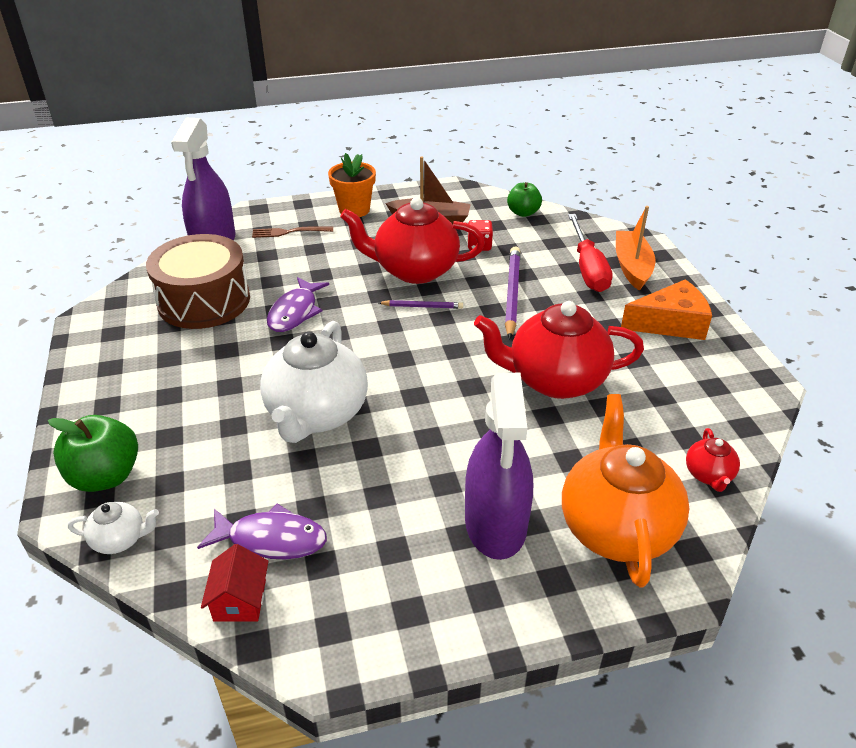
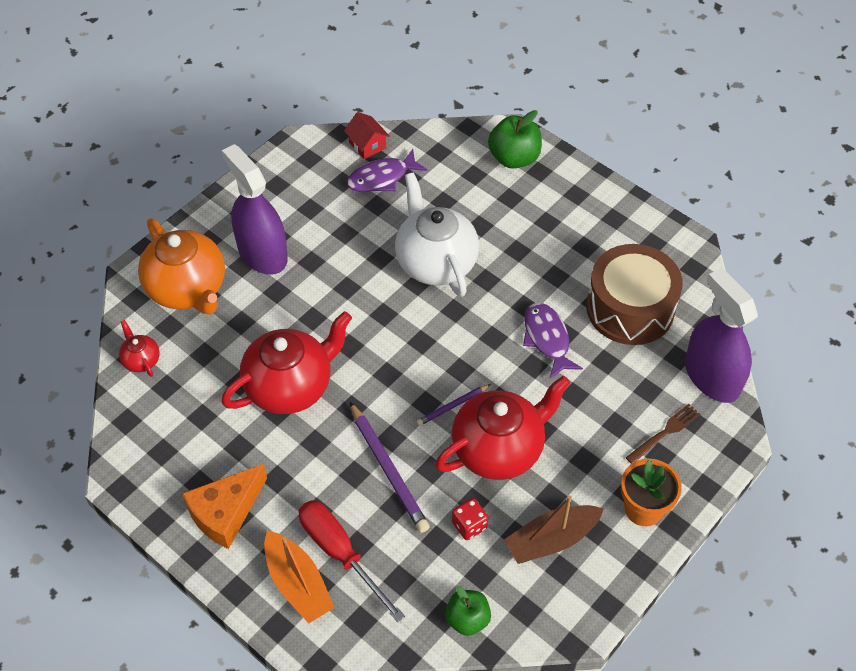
camera: 145 degrees right, 15 degrees up
(120, 539) = (461, 136): white teapot -> none

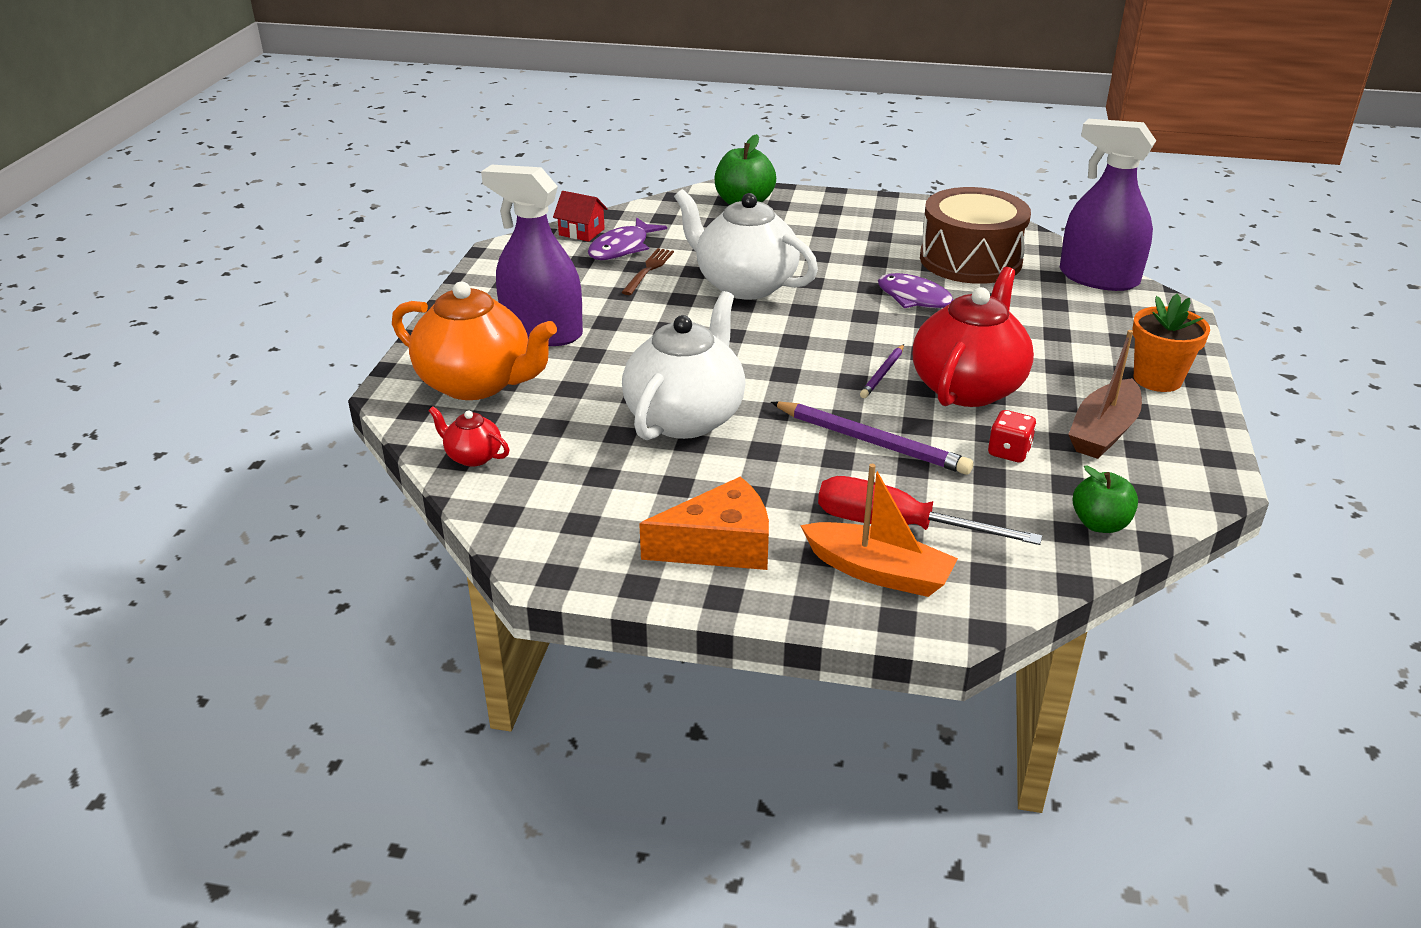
camera: 30 degrees left, 20 degrees down
(225, 512) = (720, 545): orange cheese -> orange cheese turned 120 degrees counterclockwise
(290, 386) = (686, 417): red teapot -> white teapot
(665, 432) = (1107, 324): brown fork -> brown fork (648, 270)

